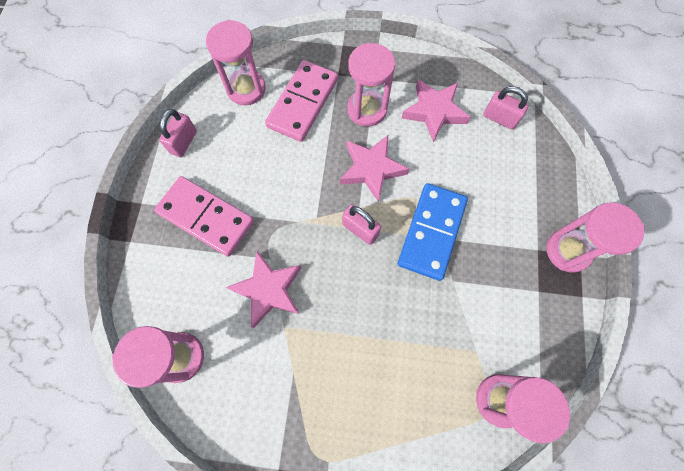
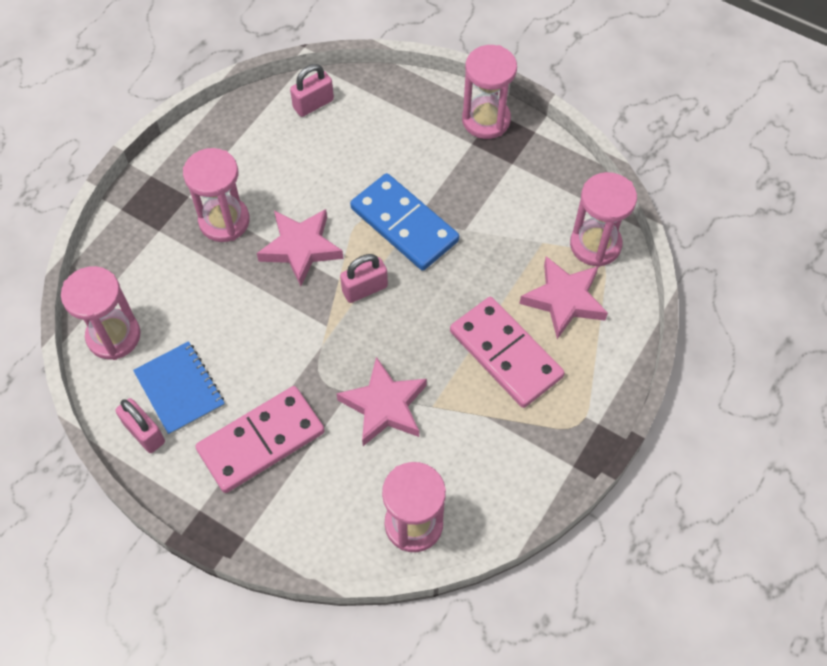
camera: 65 degrees left, 10 degrees down
(224, 147) = (179, 389): none -> blue notebook
(302, 103) = (173, 282): pink domino -> pink domino (505, 354)
(434, 112) = (268, 158): pink star -> pink star (564, 300)

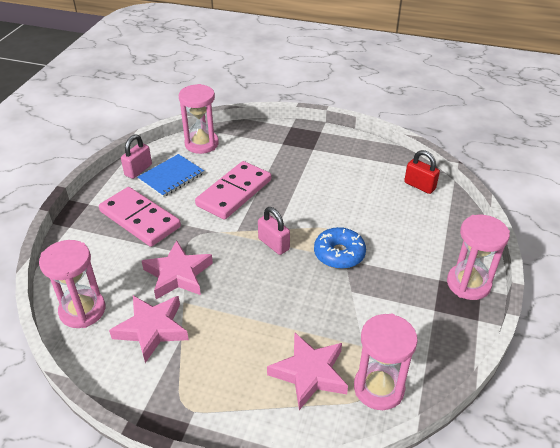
camera: 75 degrees right, 20 degrees down
(224, 221) = (301, 167): pink hourglass -> none
(301, 248) = (295, 205): pink star -> pink star (152, 329)
(313, 104) = (419, 186): pink padlock -> red padlock
(404, 225) = (339, 254): blue domino -> blue donut
(505, 354) = (241, 340): pink domino -> pink domino (234, 192)

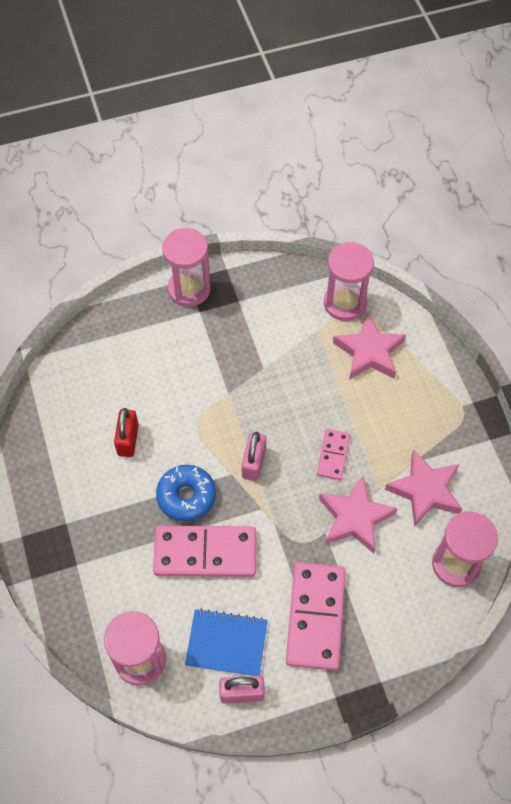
camera: 125 degrees left, 20 degrees up
(237, 290) = (333, 455): none -> pink domino
(339, 254) = (225, 401): blue donut -> blue donut (186, 496)
(419, 186) = (68, 382): red padlock -> red padlock (128, 440)

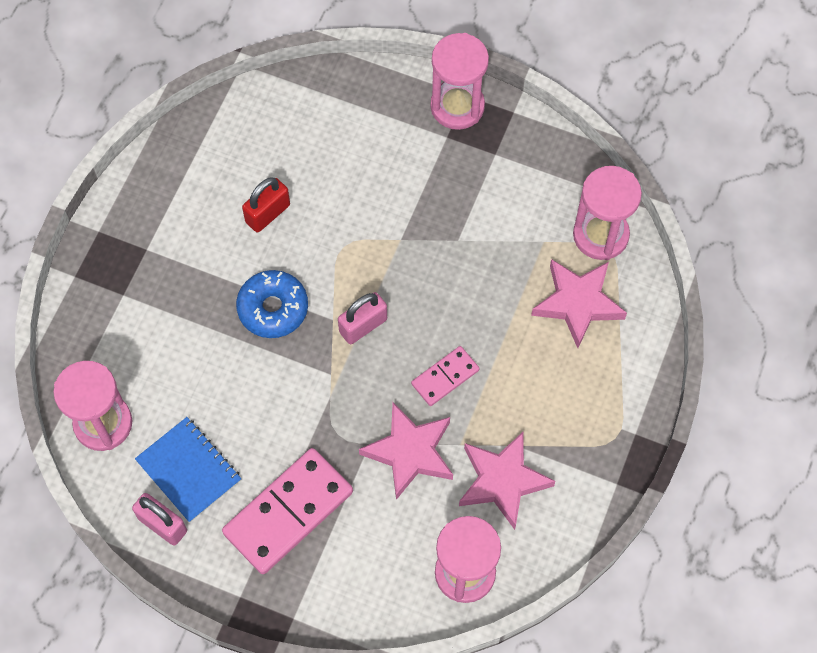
camera: 40 degrees right, 5 degrees up
(205, 553) = (243, 374): pink domino -> none

